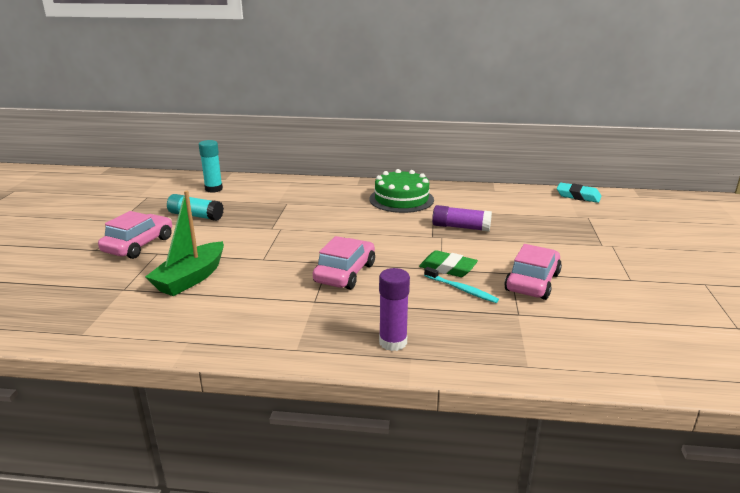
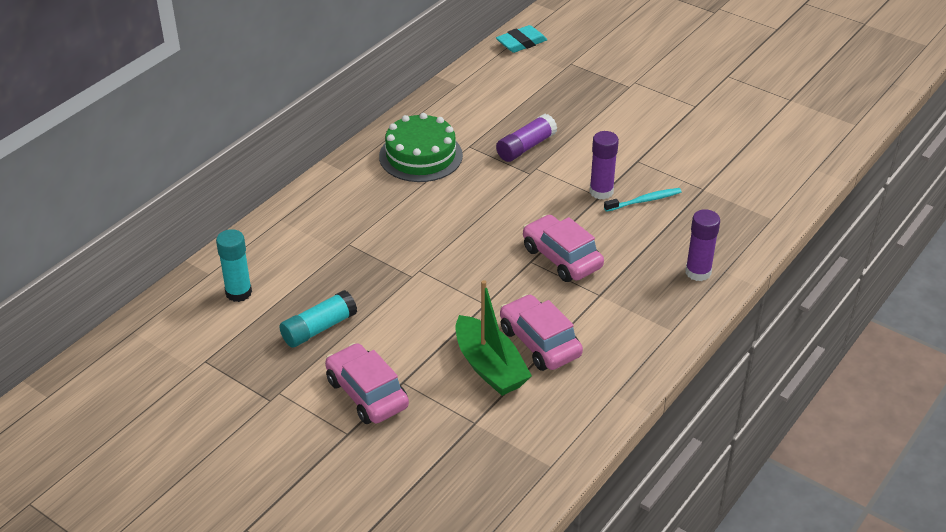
camera: 60 degrees left, 15 degrees up
(447, 268) = (601, 192): green eraser -> purple glue stick
(532, 282) = (661, 157): pink car -> pink car (539, 342)

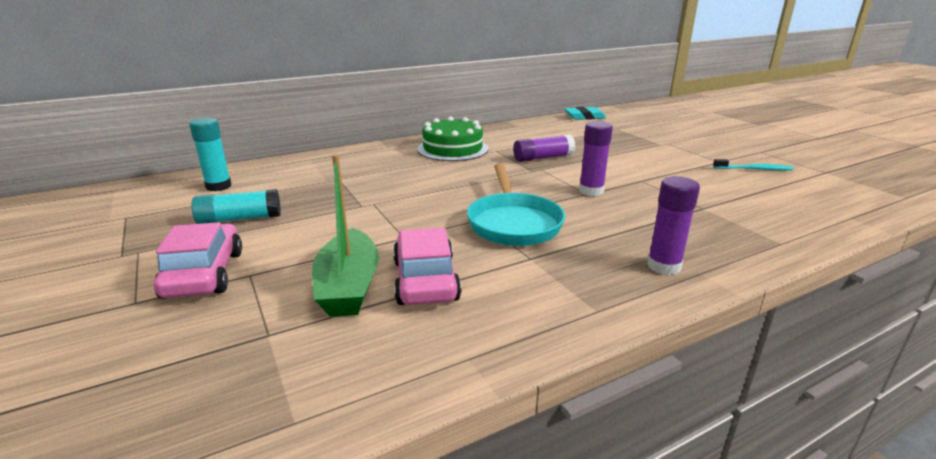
camera: 25 degrees right, 15 degrees down
(561, 258) = (513, 223): pink car -> turquoise pan
(644, 201) = (632, 204): turquoise toothbrush -> turquoise toothbrush (754, 169)

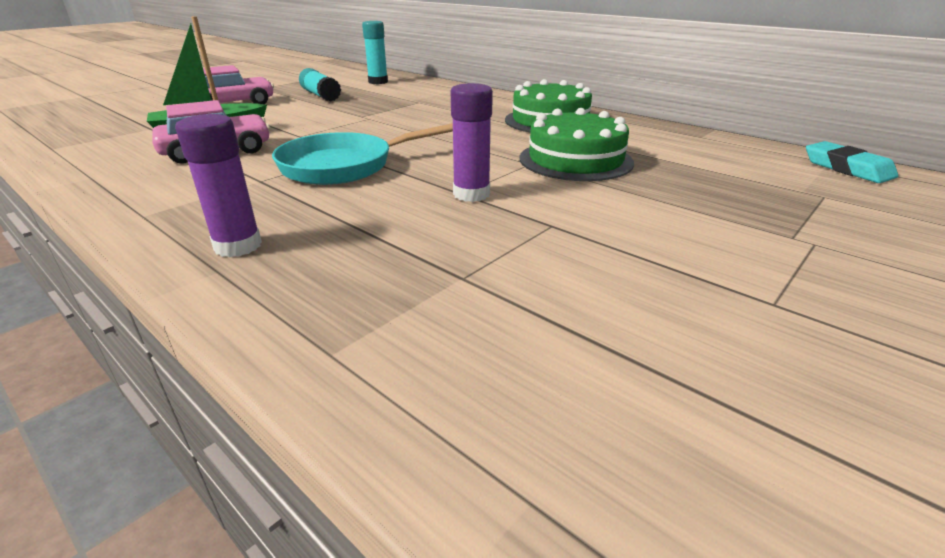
camera: 70 degrees right, 5 degrees up
(543, 158) = (575, 160): purple glue stick -> green cake
(754, 169) = (780, 352): turquoise toothbrush -> none

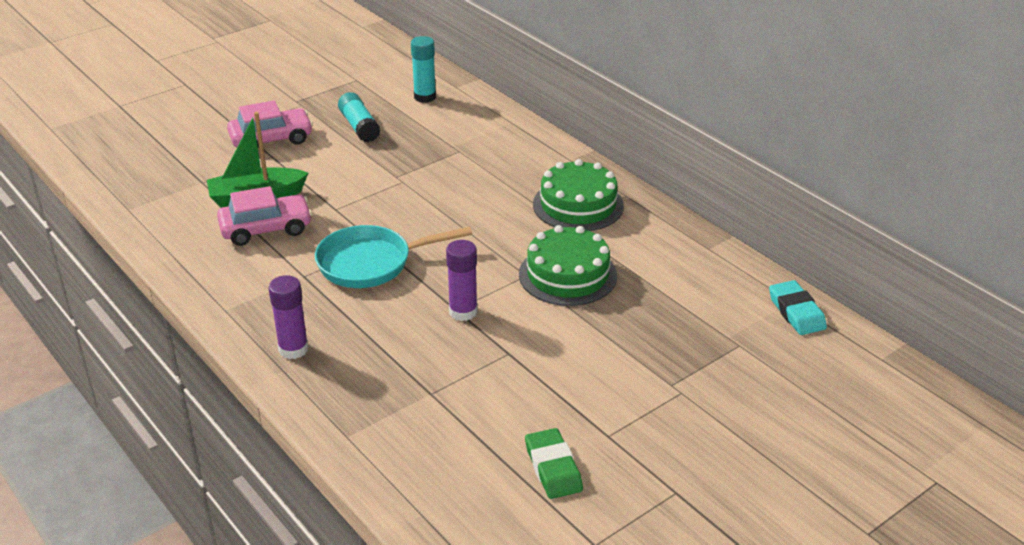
camera: 10 degrees right, 5 degrees up
(733, 362) = (553, 468): none -> green eraser

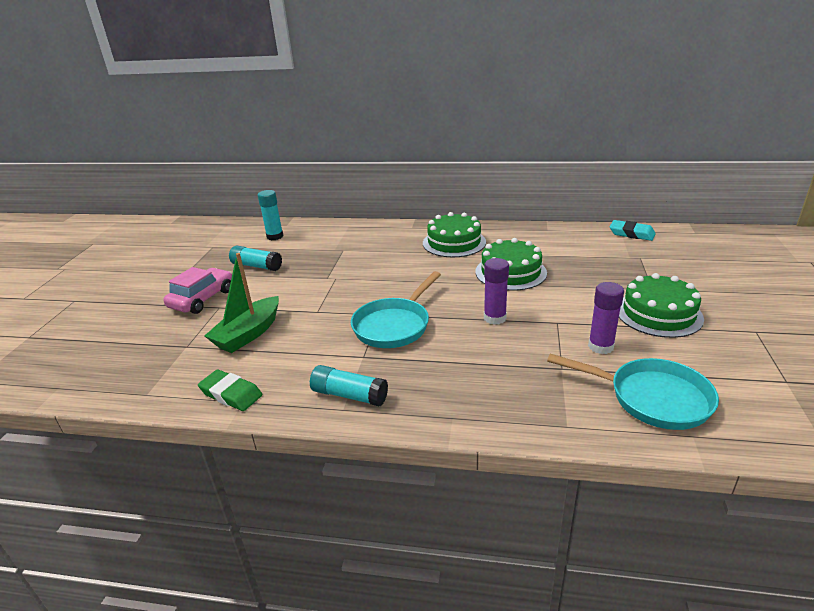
camera: 40 degrees left, 5 degrees down
(245, 302) = (349, 395): none -> turquoise glue stick
(266, 229) = (287, 346): pink car -> none
(293, 349) = (436, 401): purple glue stick -> purple glue stick (600, 346)
(451, 468) = (652, 398): none -> turquoise pan
(553, 468) = (692, 360): green eraser -> green eraser (231, 394)
(619, 410) = (658, 313): none -> green cake

